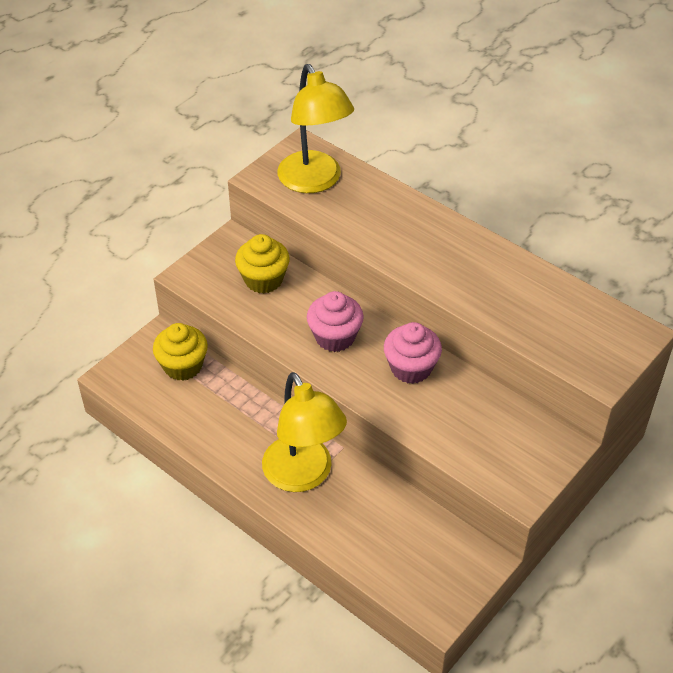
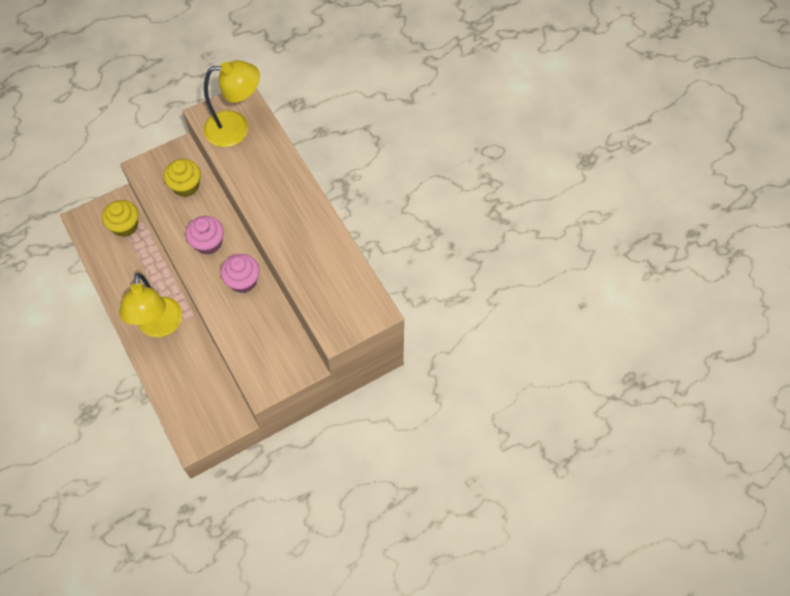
camera: 20 degrees right, 15 degrees up
(314, 181) = (236, 128): yellow lamp -> yellow lamp turned 90 degrees counterclockwise

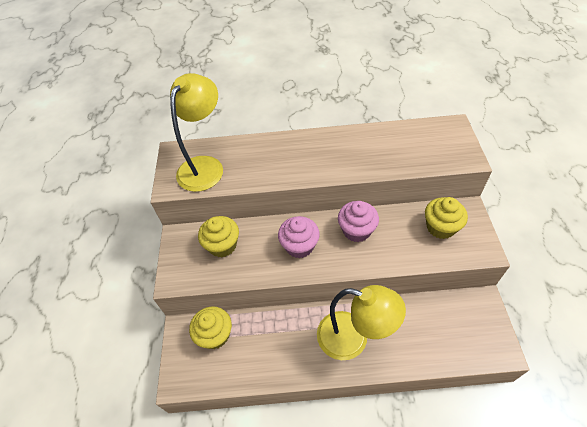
camera: 60 degrees left, 10 degrees down
(275, 348) = (440, 227): none -> yellow cupcake

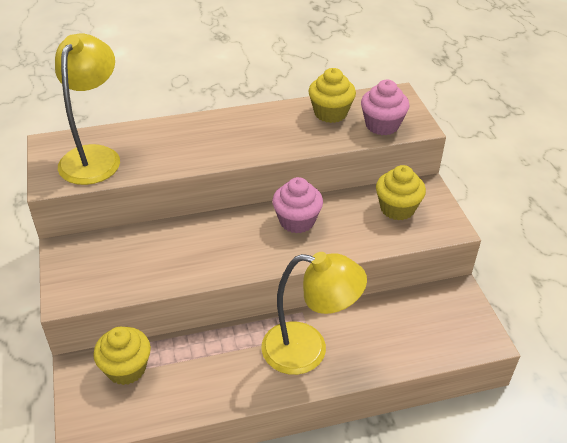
camera: 15 degrees left, 10 degrees down
(222, 245) = (126, 253): yellow cupcake -> yellow cupcake (330, 113)
(299, 246) = (227, 244): pink cupcake -> pink cupcake (382, 125)

